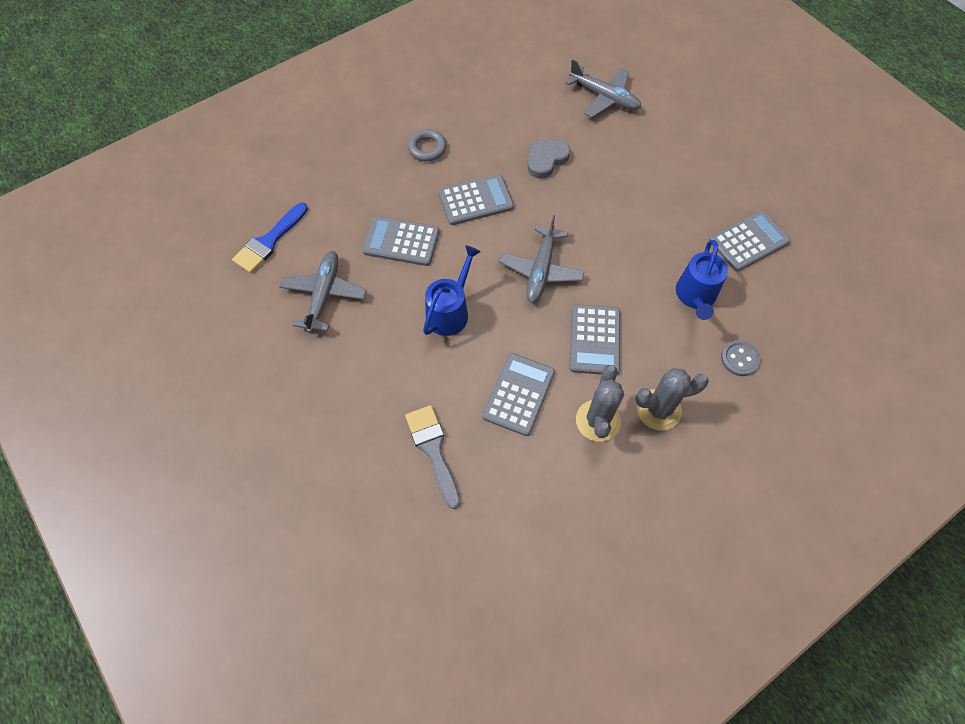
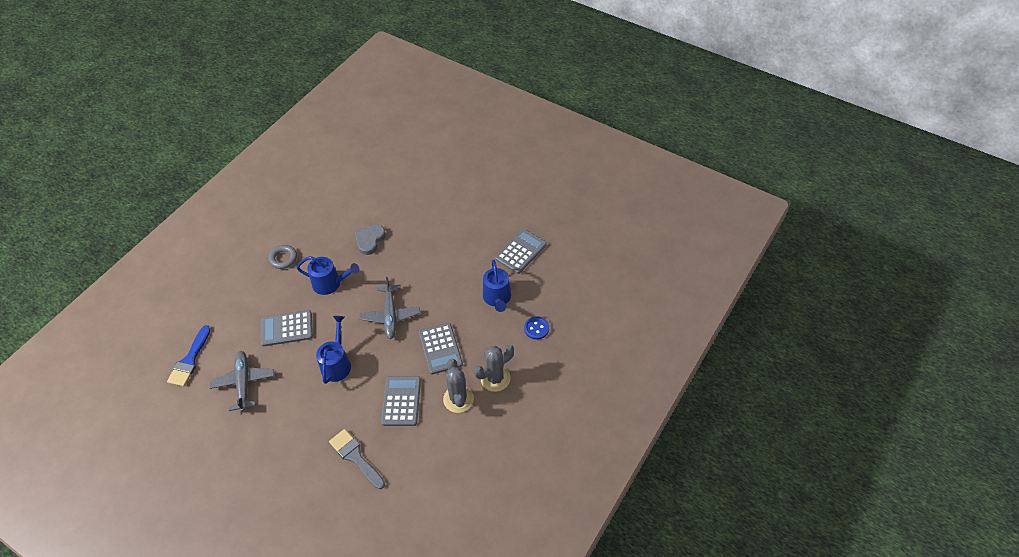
camera: 20 degrees left, 10 degrees down
(476, 200) = (330, 283): grey calculator -> blue watering can
(604, 97) = (397, 185): grey plane -> none
(739, 359) = (536, 328): grey button -> blue button

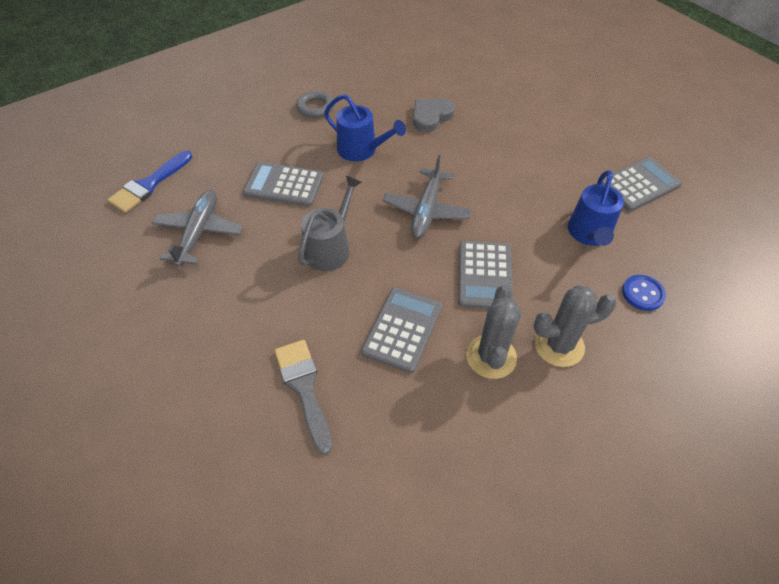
camera: 20 degrees right, 0 degrees up
(337, 364) = (330, 248): blue watering can -> grey watering can

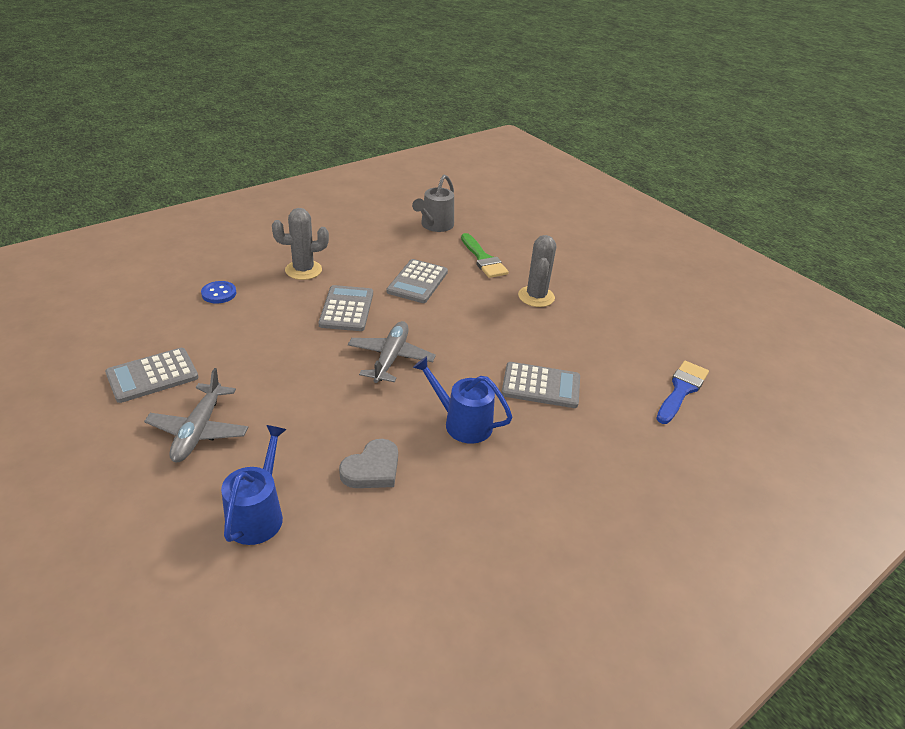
camera: 175 degrees right, 15 degrees down
(199, 232) = (604, 346): grey plane -> grey plane (198, 430)
(304, 388) = (483, 259): grey brush -> green brush
(315, 107) = (533, 487): grey ring -> none
(330, 248) = (481, 331): grey watering can -> grey watering can (435, 225)
(491, 357) = (355, 267): grey cactus -> grey cactus (536, 297)
(589, 234) = (237, 334): blue watering can -> blue watering can (257, 515)

